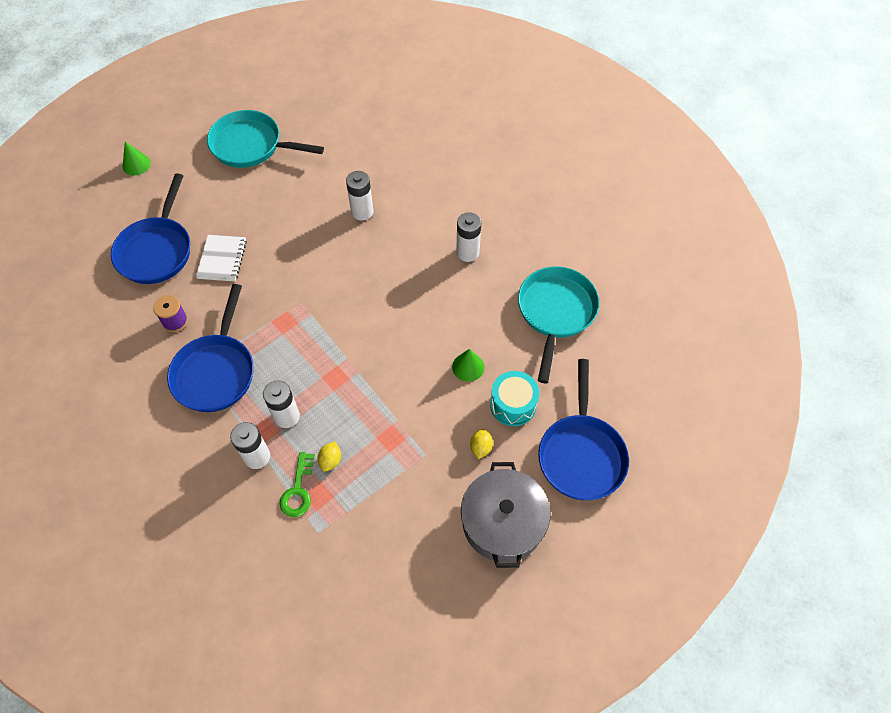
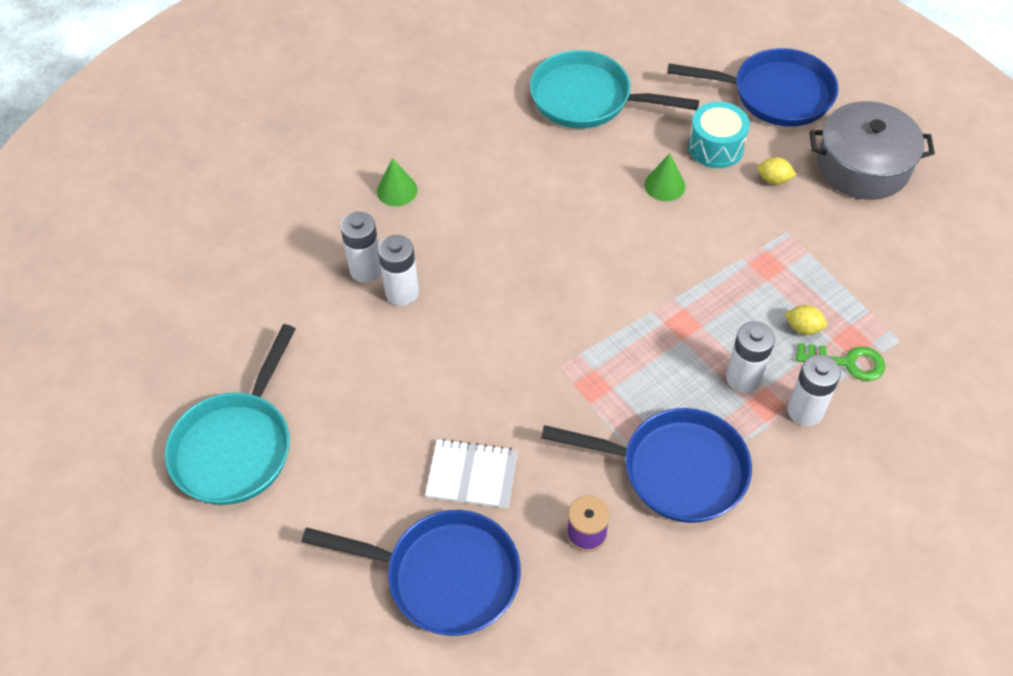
camera: 85 degrees left, 5 degrees down
(136, 164) = (242, 633): green cone -> green cone (397, 190)
(467, 252) = (488, 176): white battery -> white battery (366, 269)

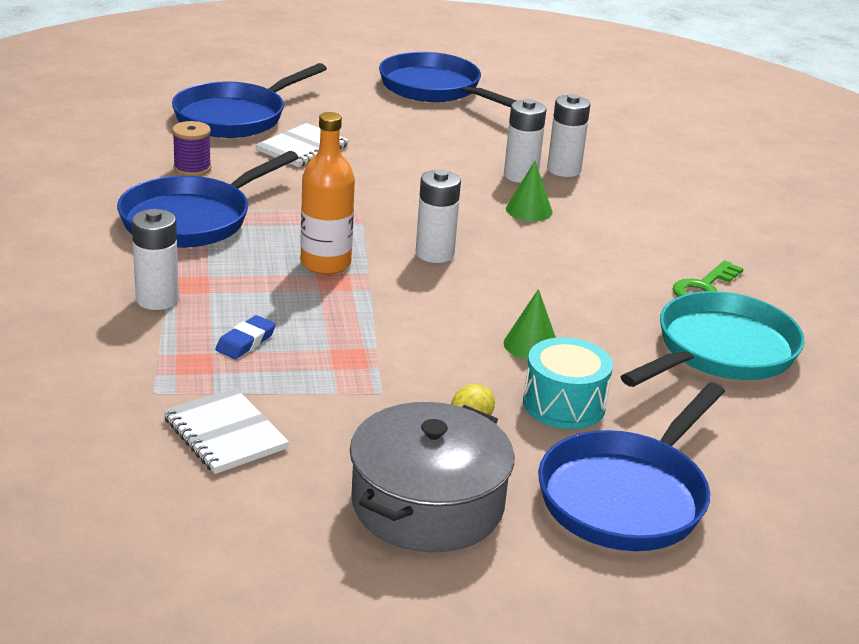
camera: 115 degrees right, 25 degrees down
(236, 446) = (434, 89): turquoise pan -> blue pan
(397, 190) = (654, 208): green cone -> green cone (529, 210)
(663, 342) = (325, 264): none -> orange bottle
(743, 378) = (234, 285): white battery -> white battery (434, 254)
(803, 328) = (245, 342): yellow lemon -> blue eraser
(847, 362) = (174, 347): green key -> green key (704, 287)
(899, 281) = (225, 434): none -> white notebook

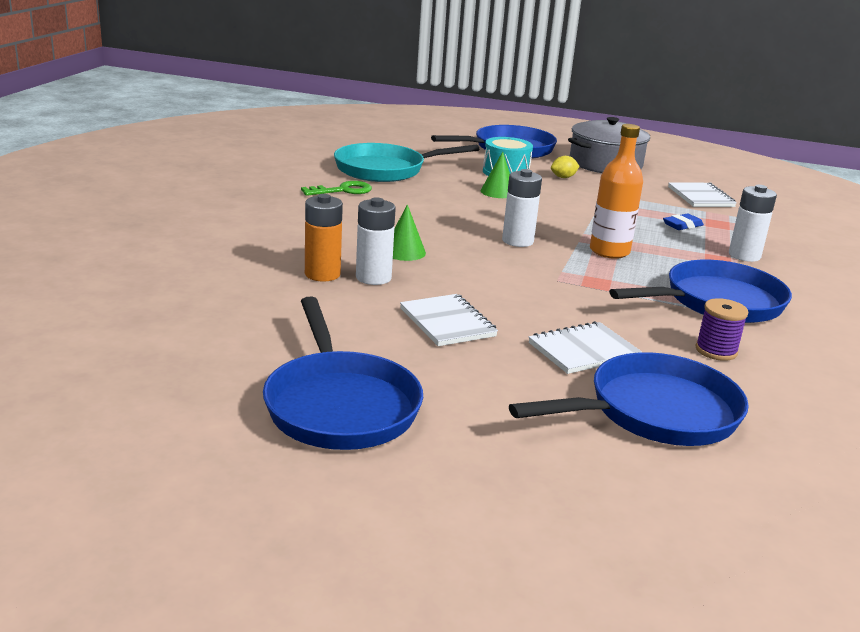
camera: 155 degrees left, 5 degrees down
(421, 149) = (447, 323): none -> white notebook
(564, 170) = (322, 274): white battery -> orange battery

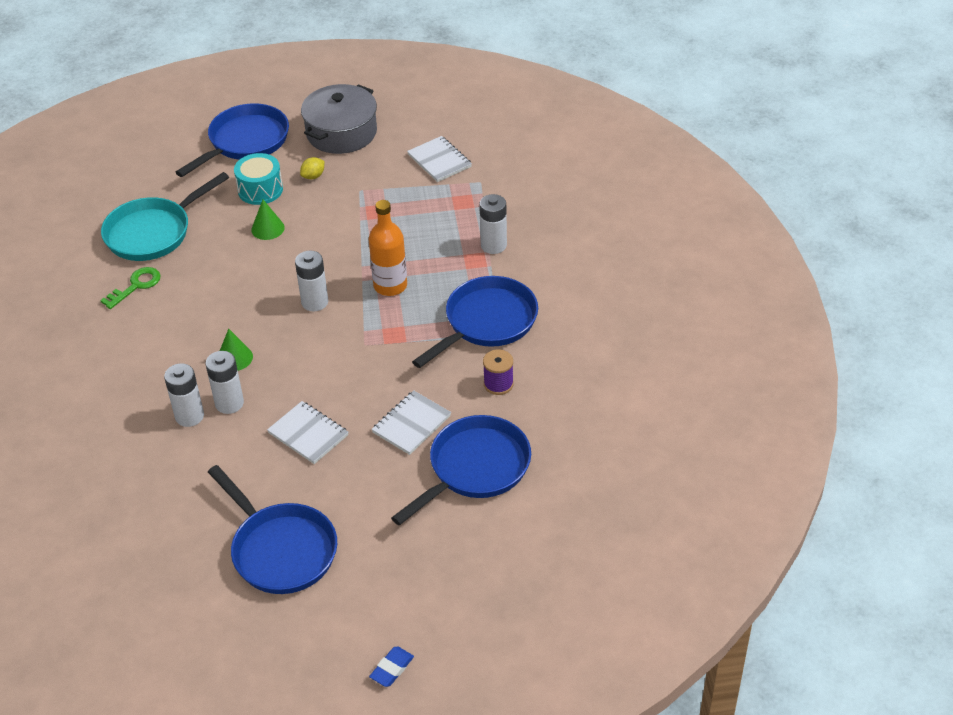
camera: 20 degrees left, 20 degrees up
(322, 274) = (189, 416): orange battery -> white battery
(682, 225) = (436, 218): blue eraser -> blue eraser (392, 669)

